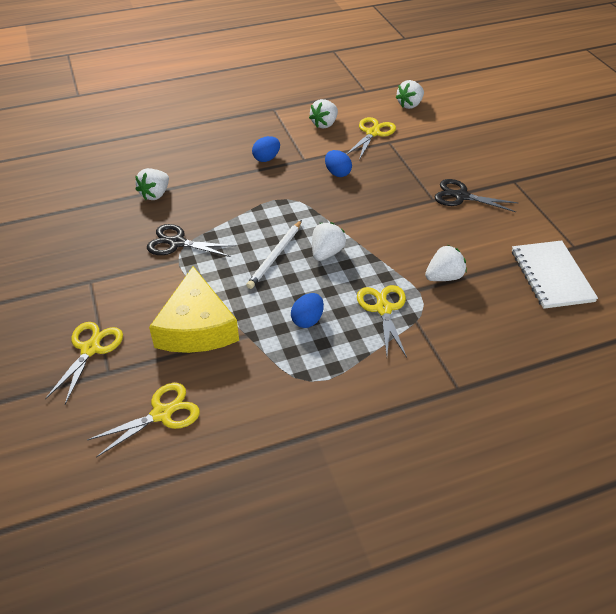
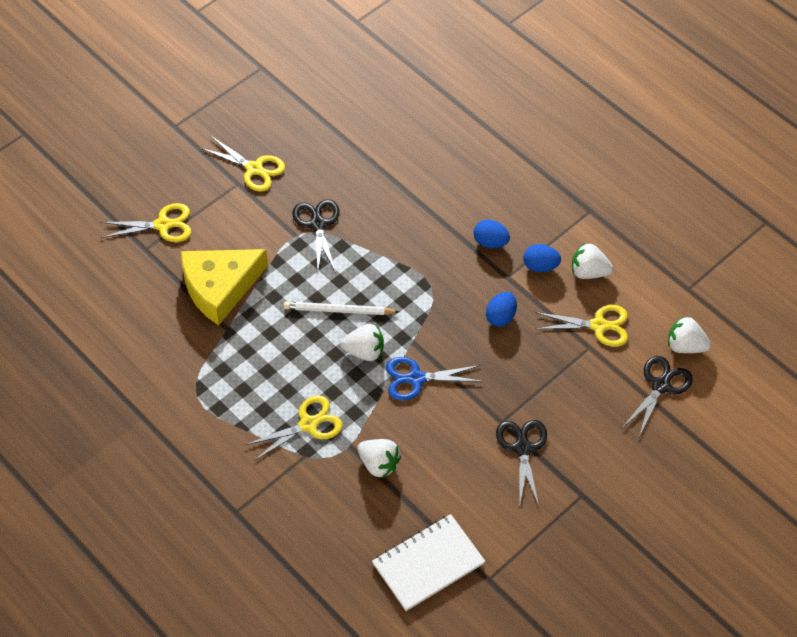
camera: 65 degrees right, 10 degrees up
(155, 194) = (378, 174): white strawberry -> none
(162, 413) = (120, 305): yellow scissors -> yellow scissors (254, 169)
(307, 320) = (266, 368): blue egg -> blue egg (540, 266)
(370, 232) = (416, 378): none -> blue scissors
(436, 123) = (661, 385): none -> black scissors

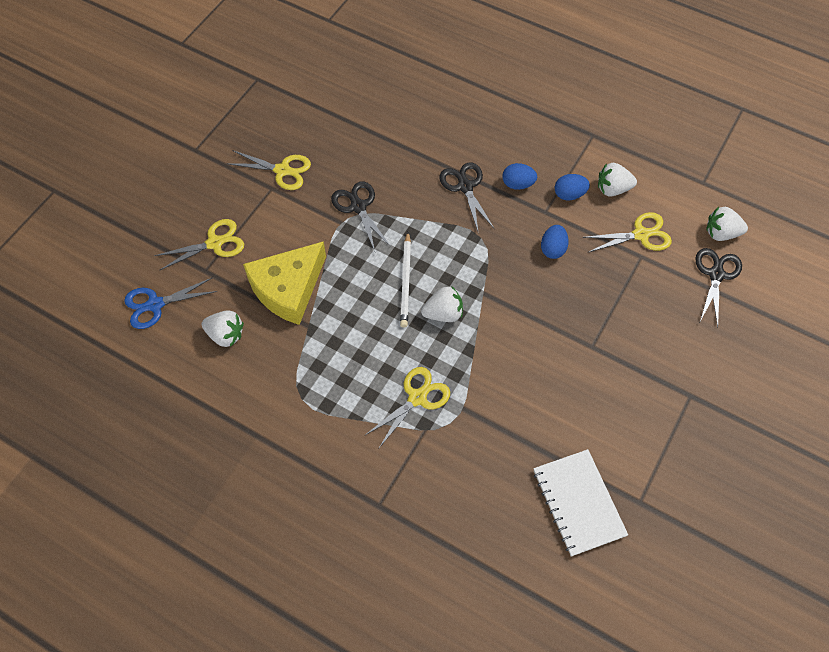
camera: 15 degrees left, 5 degrees up
(338, 310) = (406, 281): white pencil -> white pencil turned 75 degrees counterclockwise
(378, 464) = (496, 418): white strawberry -> white strawberry (225, 335)
(416, 378) = (499, 326): blue scissors -> blue scissors (155, 305)
(428, 563) = (578, 503): white notebook -> white notebook turned 60 degrees counterclockwise
(522, 448) = (620, 365): black scissors -> black scissors (465, 186)

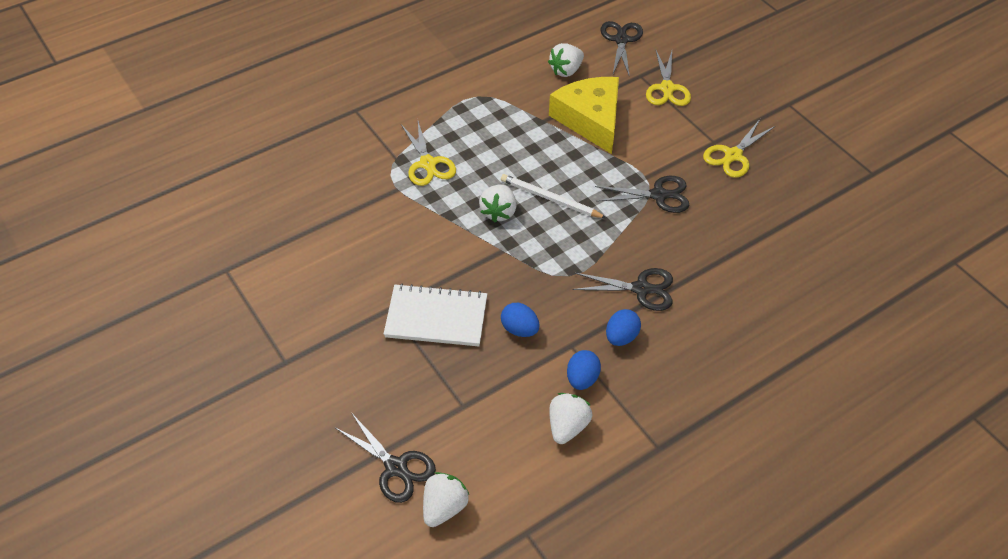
camera: 115 degrees right, 10 degrees down
(155, 305) = (621, 40): blue scissors -> black scissors
(578, 503) = (259, 228): white notebook -> white notebook (436, 317)
(641, 235) = (490, 421): yellow scissors -> none

